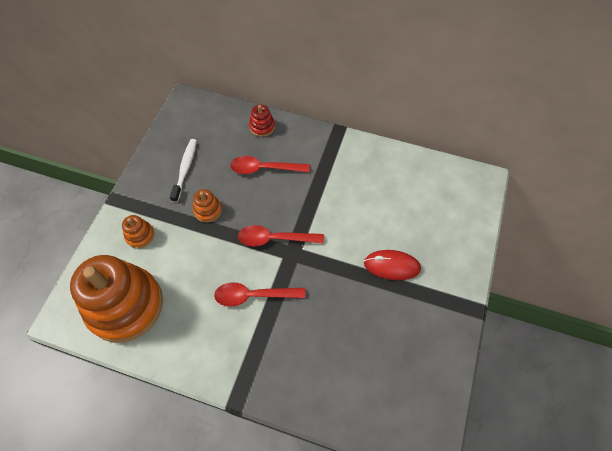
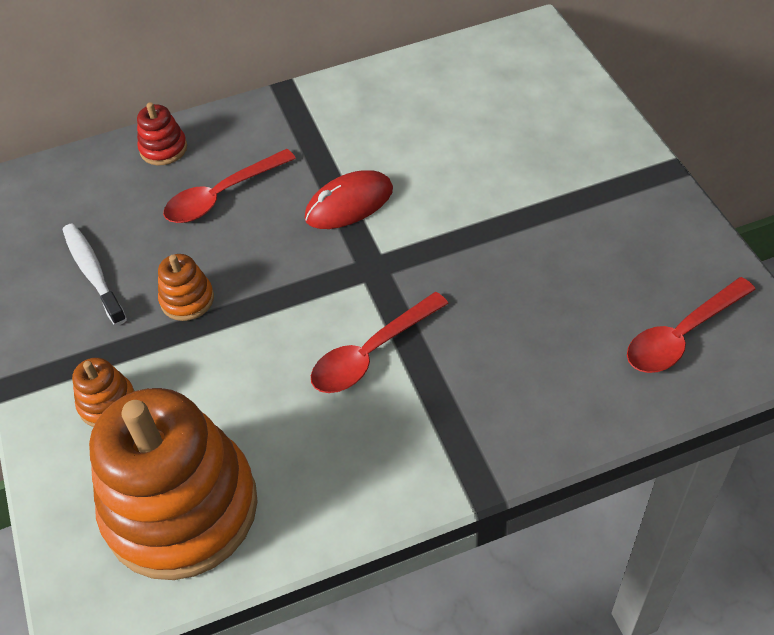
camera: 35 degrees left, 10 degrees down
(275, 239) = (329, 267): red spoon -> red spoon (682, 335)
(391, 266) = (521, 192): red mouse -> red mouse (349, 204)

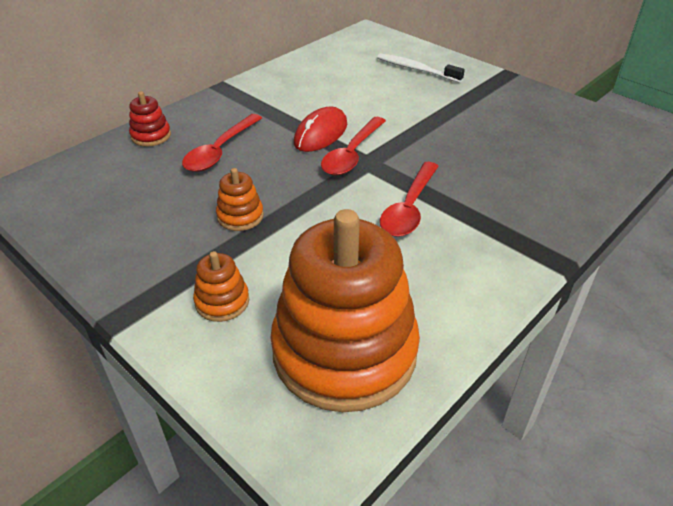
camera: 30 degrees left, 10 degrees down
(93, 272) = (144, 221): white toothbrush -> white toothbrush (416, 69)
(682, 335) = (592, 145): red spoon -> red spoon (352, 154)

